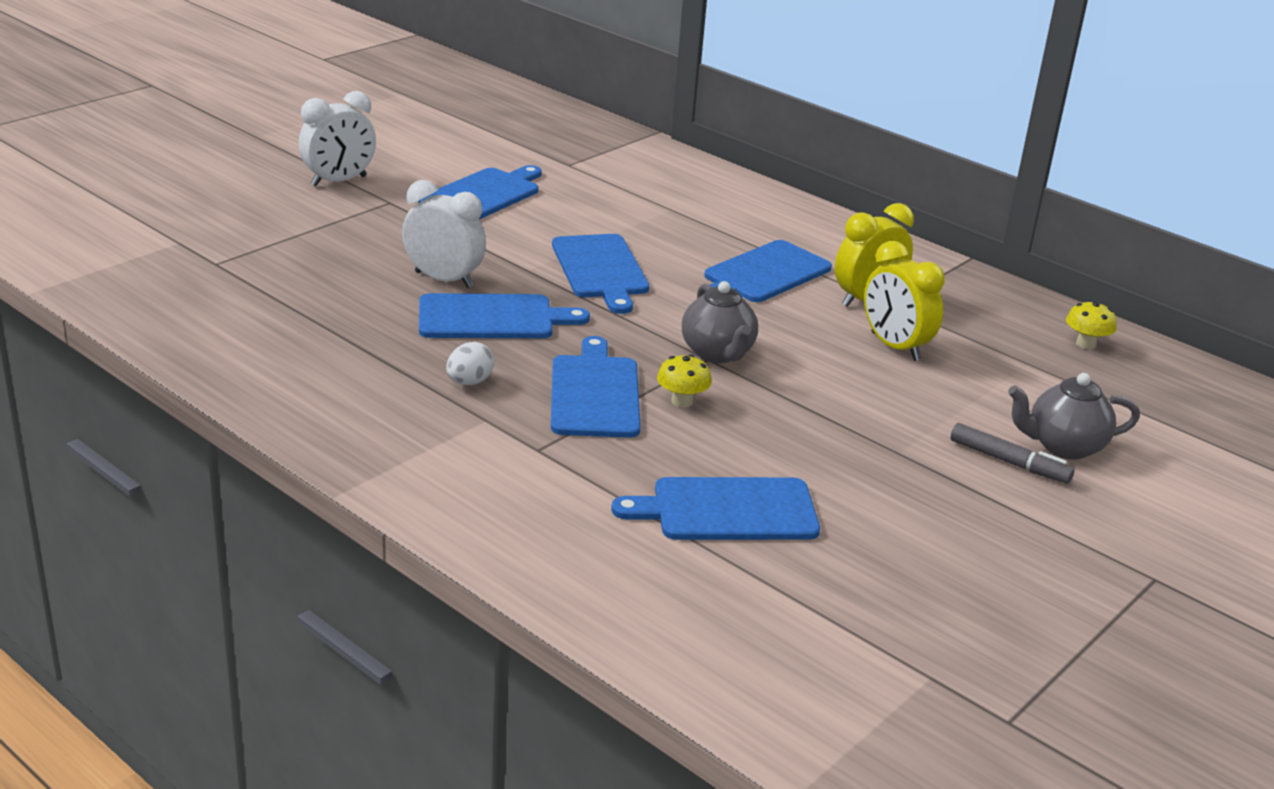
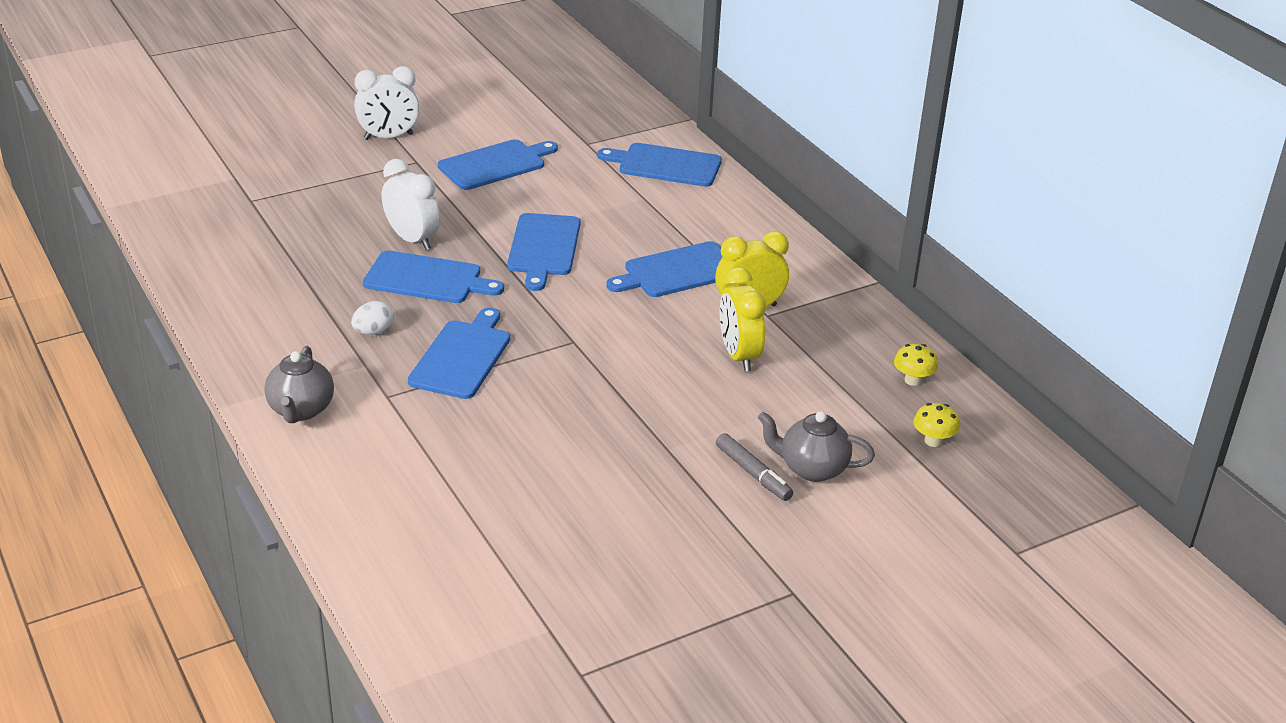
camera: 20 degrees right, 5 degrees up
(682, 401) = (525, 375): yellow mushroom -> yellow mushroom (933, 441)
(718, 353) = (584, 338): grey teapot -> grey teapot (301, 410)
(727, 510) = (494, 471): blue cutting board -> blue cutting board (665, 165)

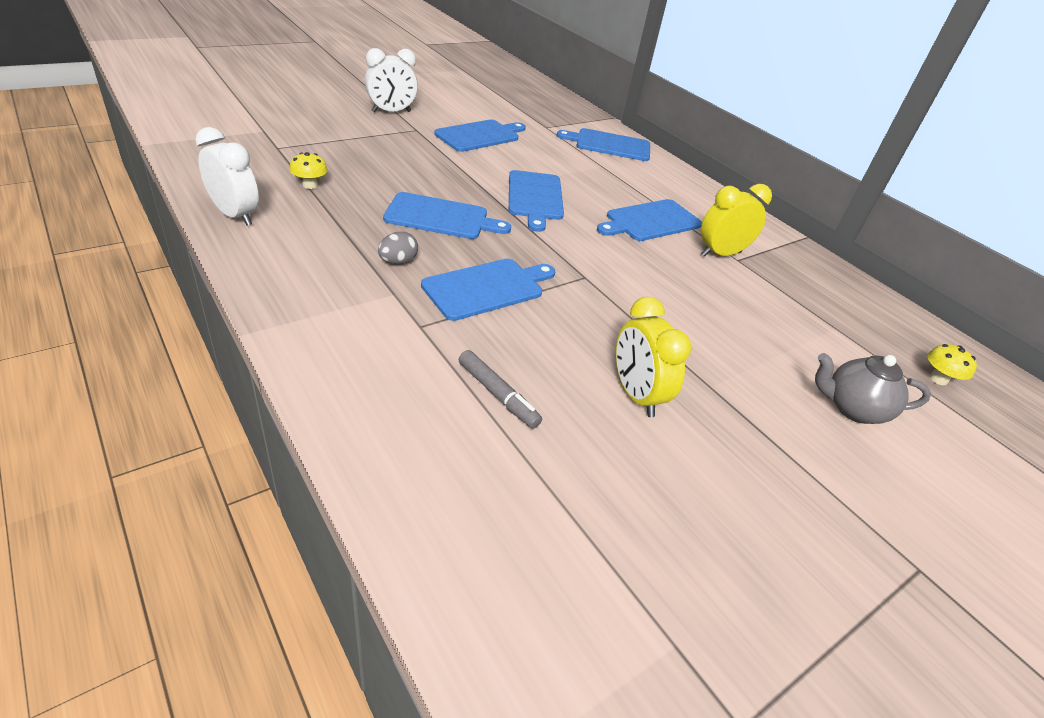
camera: 10 degrees left, 5 degrees up
(301, 410) = (331, 340): grey teapot -> none
(373, 332) = (398, 262): white egg -> grey egg
(412, 239) = (422, 185): white clock -> white clock (235, 215)
(462, 357) = (487, 288): blue cutting board -> blue cutting board turned 45 degrees clockwise
(739, 356) = (732, 294): yellow clock -> yellow clock (636, 395)
(753, 473) = (802, 414): grey marker -> grey marker (497, 394)
(913, 380) = (885, 320): yellow mushroom -> yellow mushroom (310, 185)

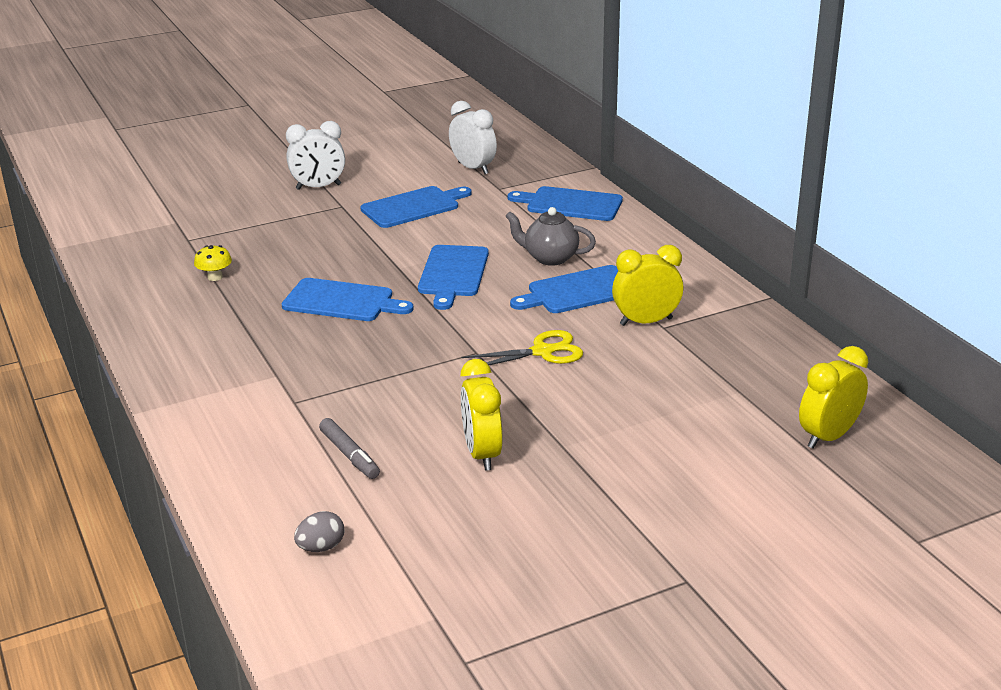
camera: 15 degrees right, 10 degrees down
(235, 215) = (139, 311): white clock -> white clock (473, 168)
(398, 262) = (287, 346): grey egg -> grey egg (321, 547)
(487, 288) = (369, 367): blue cutting board -> none
(645, 279) = (542, 352): none -> yellow scissors
(853, 409) = (706, 463): grey teapot -> grey teapot (550, 258)
(938, 379) = (828, 437): yellow mushroom -> yellow clock

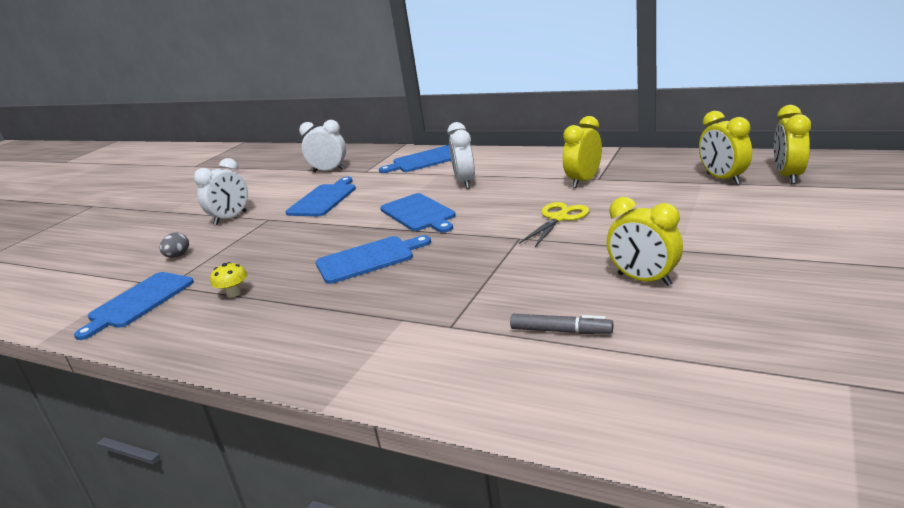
camera: 35 degrees left, 5 degrees down
(321, 547) = (673, 398): grey egg -> grey egg (178, 256)
(550, 258) = (465, 182): grey teapot -> white clock
(578, 291) = (515, 187): blue cutting board -> blue cutting board (139, 302)
(765, 400) = (723, 179): none -> yellow clock

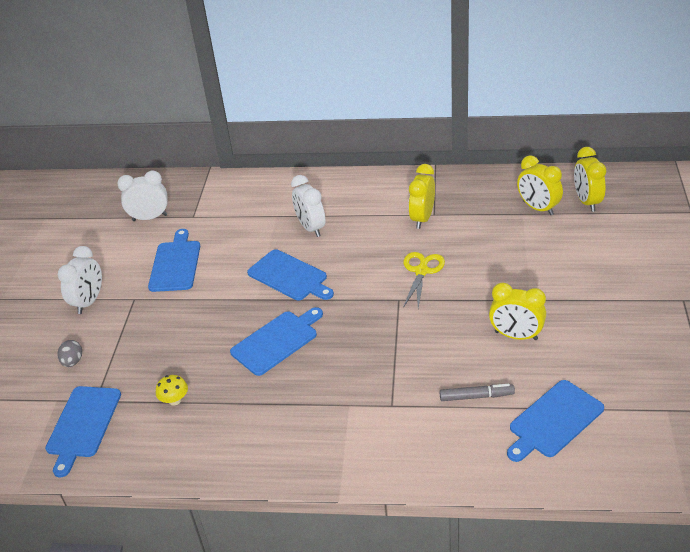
camera: 20 degrees left, 15 degrees up
(425, 160) = (249, 194): blue cutting board -> blue cutting board (554, 421)

